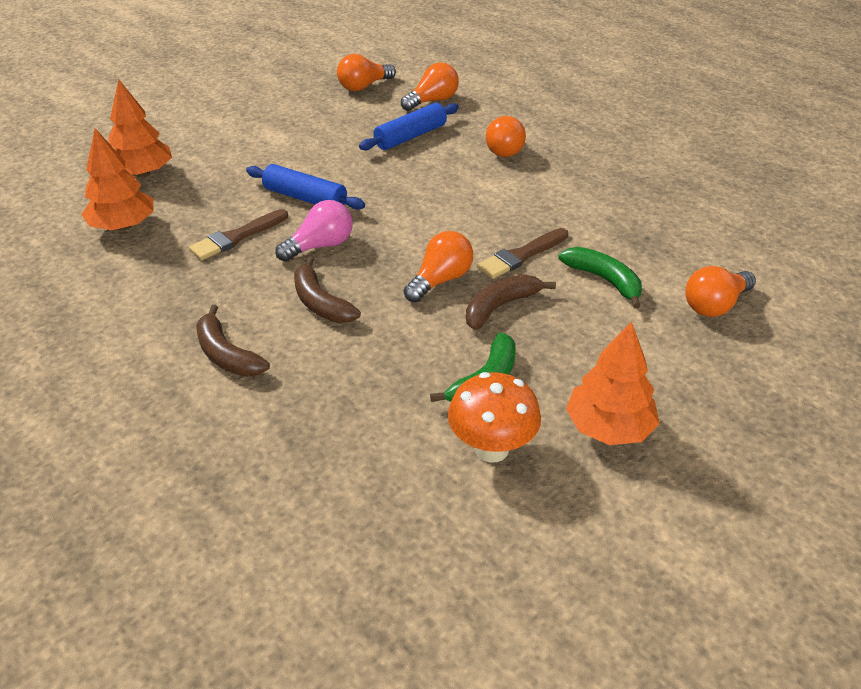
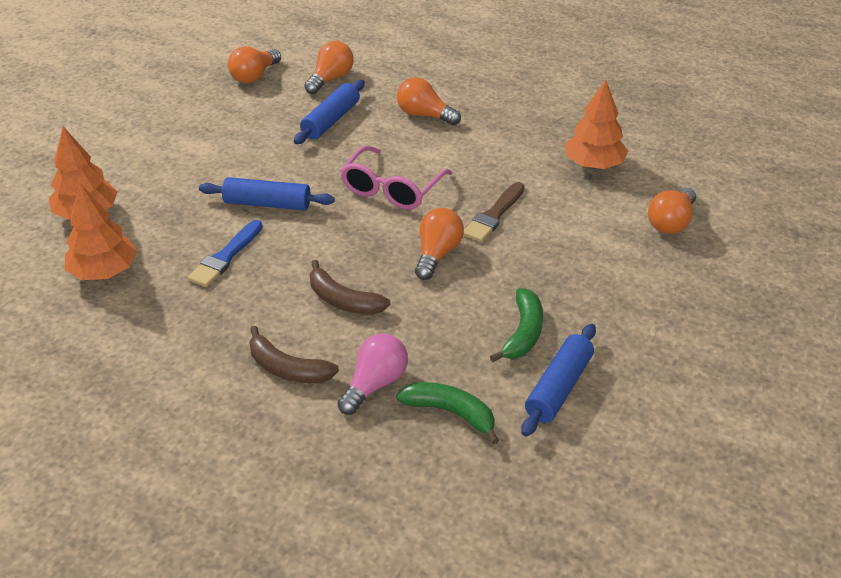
camera: 20 degrees left, 0 degrees up
(237, 237) = (225, 257): brown brush -> blue brush
(320, 246) = (310, 247): pink light bulb -> pink light bulb (375, 384)
(432, 209) = (392, 189): none -> pink glasses
(491, 449) = (558, 387): orange mushroom -> blue rolling pin
(500, 306) = (501, 265): brown banana -> none
(504, 148) = (424, 115): orange light bulb -> orange light bulb turned 135 degrees clockwise
(604, 280) = (574, 221): green banana -> green banana (451, 413)
(608, 428) = (639, 346): orange tree -> orange tree (593, 165)

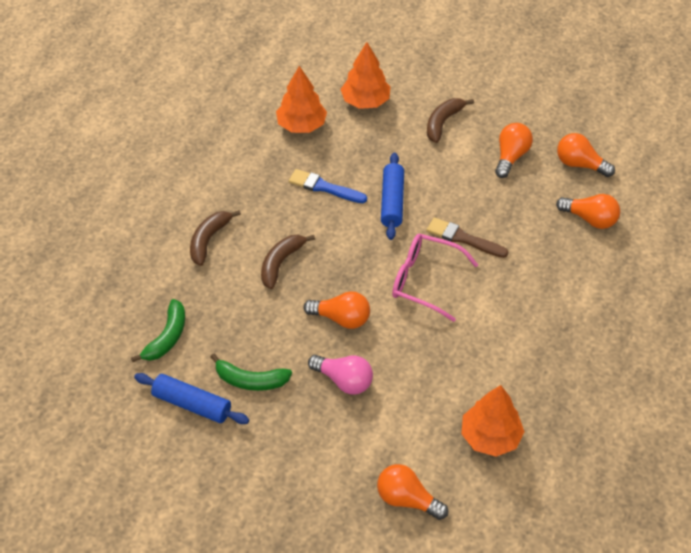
camera: 85 degrees right, 10 degrees up
(153, 156) = (443, 122): none -> brown banana
(331, 120) = (520, 227): blue rolling pin -> none
(375, 384) = (194, 291): pink light bulb -> pink light bulb (344, 380)
(424, 115) = (545, 296): orange light bulb -> orange light bulb (511, 157)
(494, 215) = (398, 356): brown brush -> brown brush (463, 238)

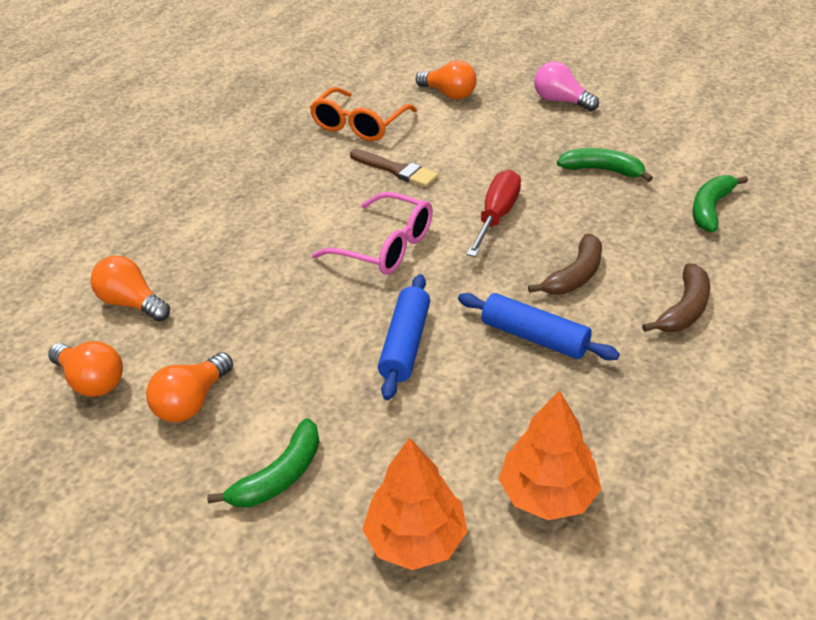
camera: 170 degrees left, 10 degrees down
(192, 404) = (664, 156): blue rolling pin -> blue rolling pin (534, 337)
(324, 187) = (510, 373): blue brush -> none
(341, 318) = (497, 216): orange light bulb -> red screwdriver
(344, 380) = (499, 166): pink light bulb -> pink light bulb (561, 101)
(443, 122) = (279, 476): brown banana -> green banana
(463, 238) = (318, 290): brown brush -> brown brush (396, 170)
(490, 437) = (359, 125): orange tree -> orange glasses

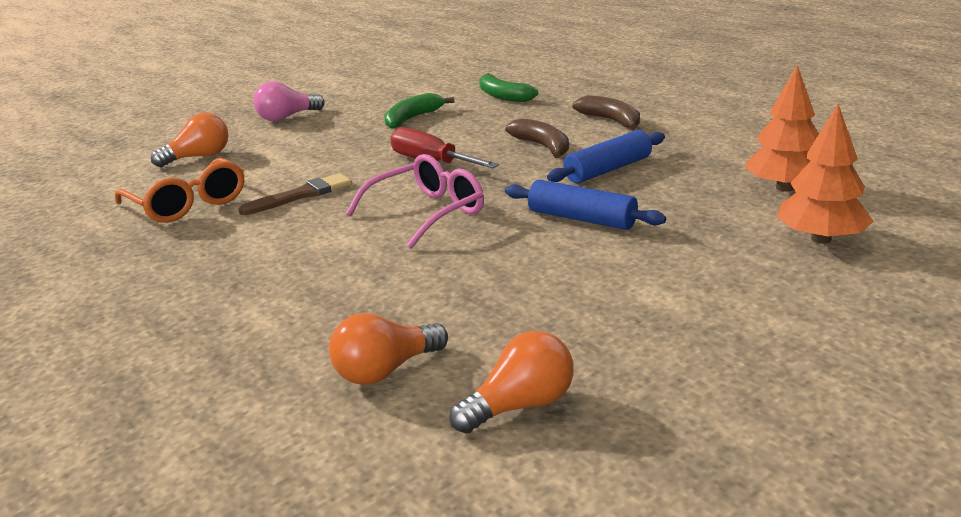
camera: 70 degrees left, 15 degrees down
(192, 402) = (599, 335): orange light bulb -> none
(279, 476) = (730, 292): green banana -> none

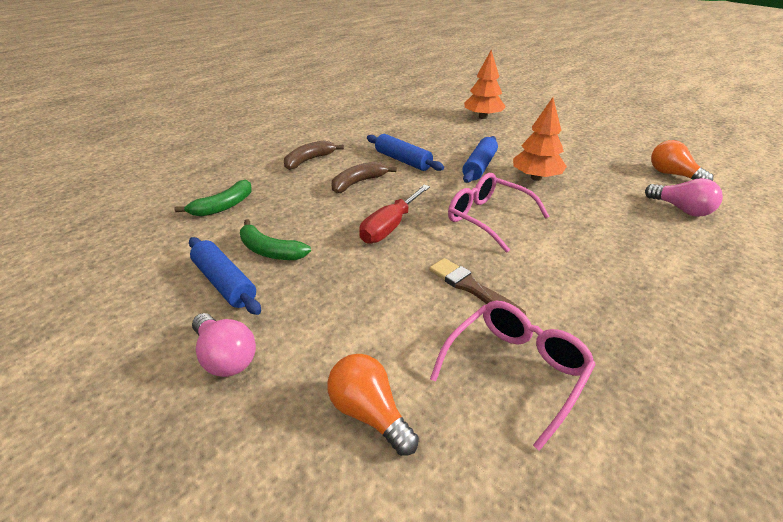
camera: 100 degrees left, 10 degrees up
(187, 204) = (515, 371): orange glasses -> pink glasses
(373, 109) = (225, 283): none -> blue rolling pin
(385, 371) = (681, 209): orange light bulb -> pink light bulb
(784, 188) = (425, 120): orange tree -> orange tree (536, 178)

